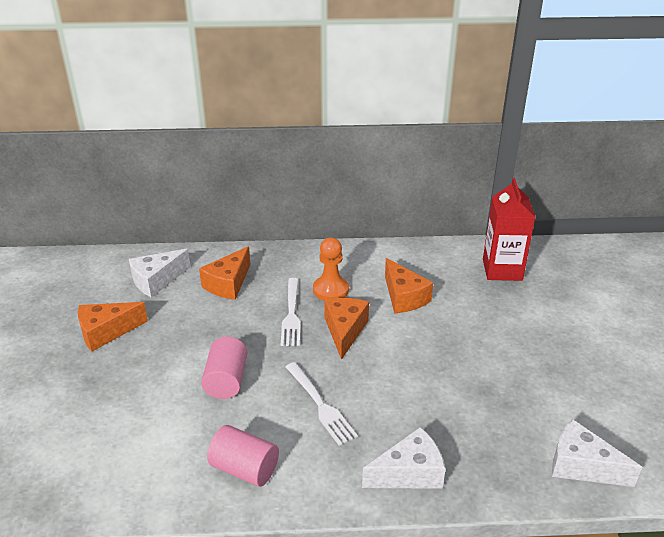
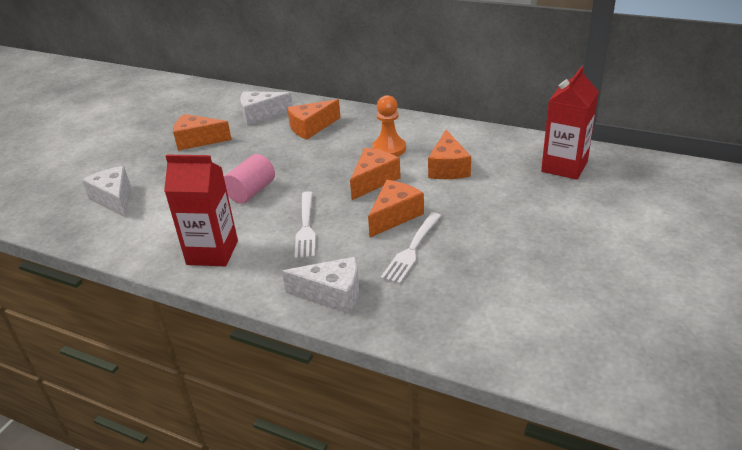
camera: 30 degrees right, 0 degrees up
(244, 469) = (212, 252): pink cylinder -> red carton
(291, 314) = (341, 159): white fork -> white fork (412, 249)
(397, 365) = (394, 216): none -> orange cheese
(581, 466) = (493, 339): white cheese -> white cheese (114, 199)

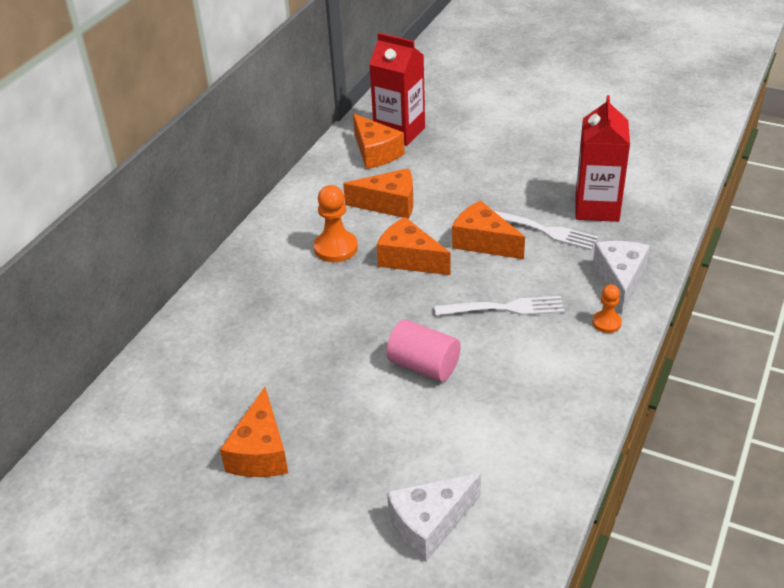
camera: 90 degrees left, 5 degrees up
(212, 252) = (557, 384): red carton -> red carton (597, 208)
(261, 115) = (193, 383): white cheese -> none
(276, 282) = (606, 323): none -> orange pawn
(311, 127) = (256, 322): orange cheese -> orange cheese (375, 153)

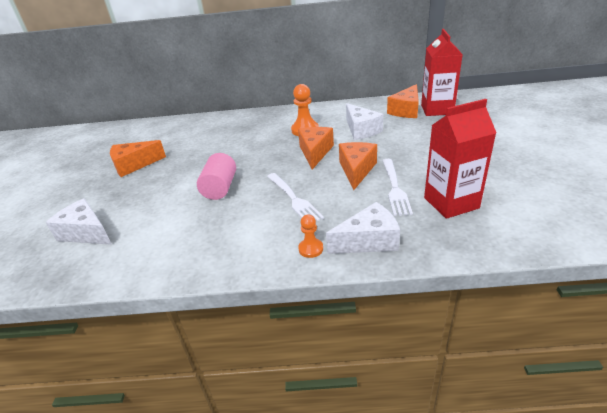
camera: 65 degrees right, 5 degrees down
(389, 204) = (361, 130): orange cheese -> white cheese

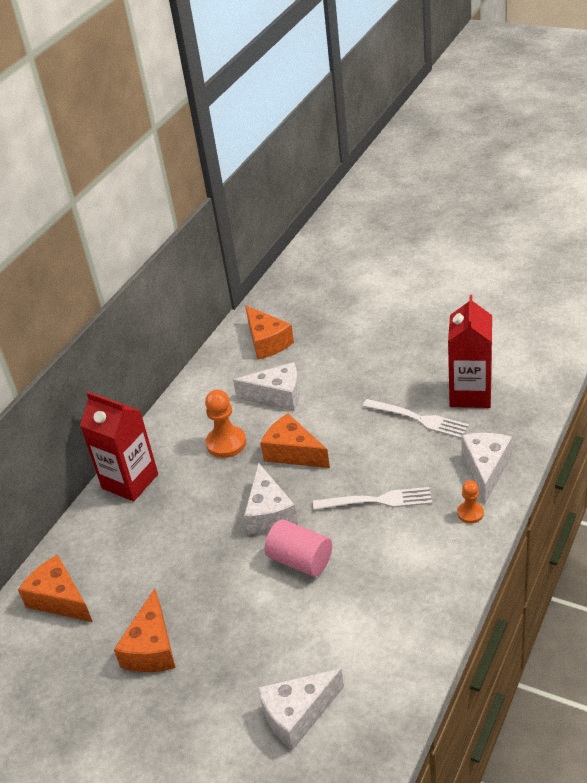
camera: 60 degrees left, 5 degrees up
(255, 163) = (269, 513): none -> white cheese
(356, 170) = (362, 433): orange cheese -> orange cheese (59, 599)
(437, 109) = (290, 319): red carton -> red carton (130, 481)

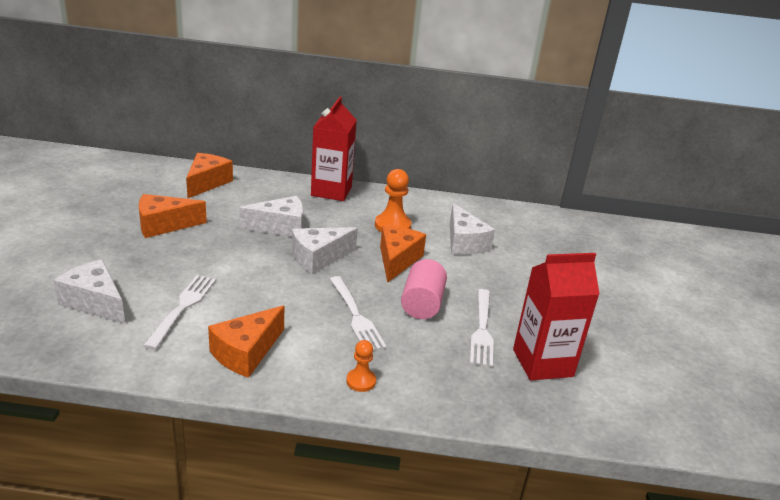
camera: 60 degrees right, 10 degrees down
(267, 342) = (530, 228): orange cheese -> orange cheese (246, 352)
(300, 560) = (268, 281): pink cylinder -> pink cylinder (422, 304)
(328, 636) = (183, 308): none -> white fork
(486, 469) = (431, 387): white cheese -> white cheese (280, 227)

